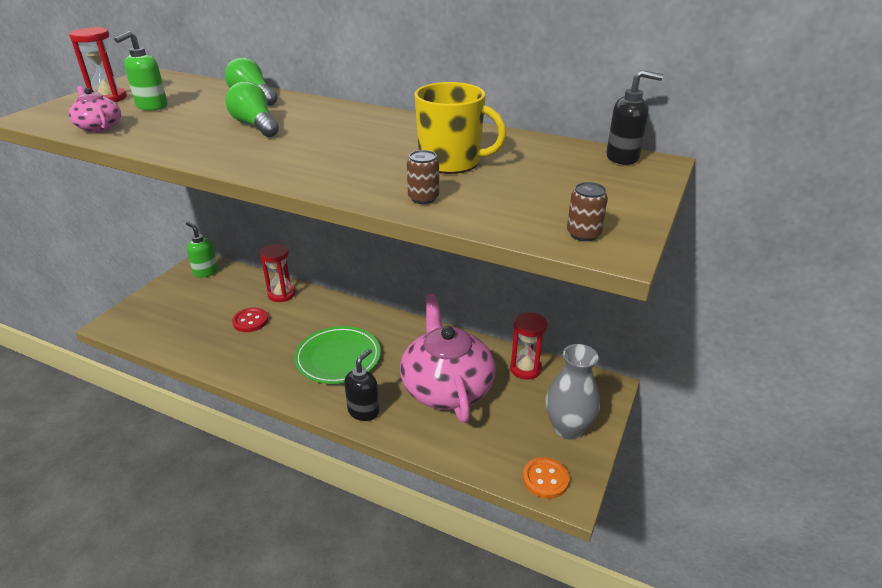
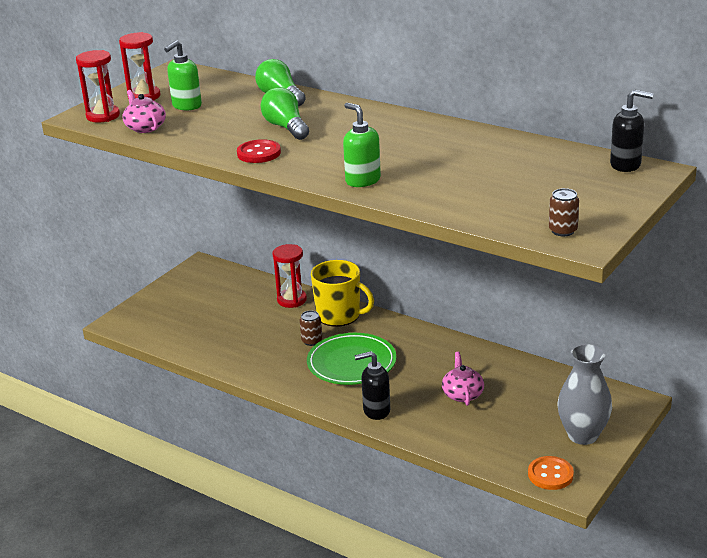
camera: 10 degrees right, 5 degrees down
(206, 272) = (209, 274): green soap dispenser -> green soap dispenser (362, 180)
(250, 321) = (260, 325): red button -> red button (259, 153)
(363, 411) = (376, 411): black soap dispenser -> black soap dispenser turned 135 degrees counterclockwise
(423, 198) = (434, 198): brown can -> brown can (312, 341)
(446, 387) = (462, 394): pink teapot -> pink teapot, size x0.44
(451, 162) = (464, 167): yellow mug -> yellow mug (339, 315)
(525, 369) = (549, 381): red hourglass -> red hourglass (103, 116)

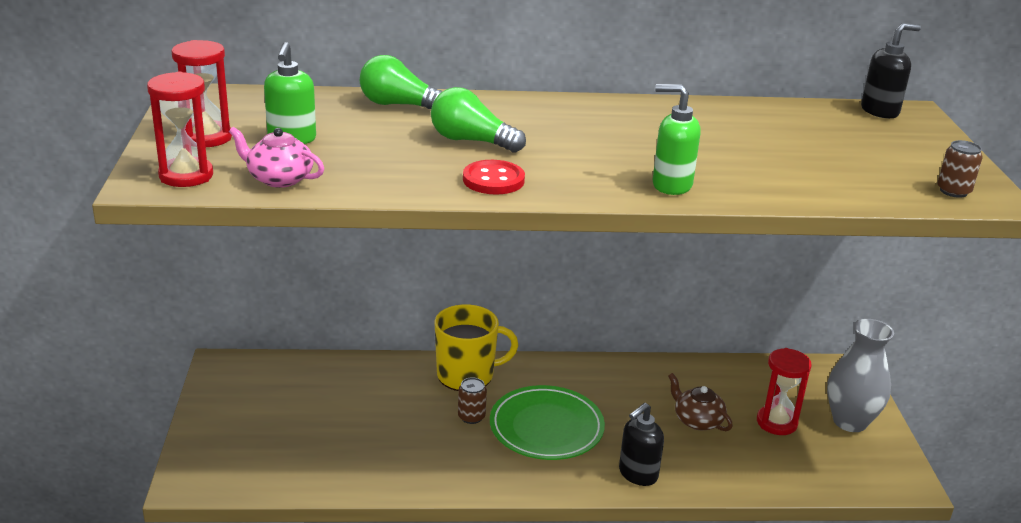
camera: 40 degrees left, 0 degrees up
(292, 300) = (390, 374): red hourglass -> red hourglass (776, 422)
(462, 394) = (697, 420): pink teapot -> brown teapot
(550, 474) = (875, 475): orange button -> none

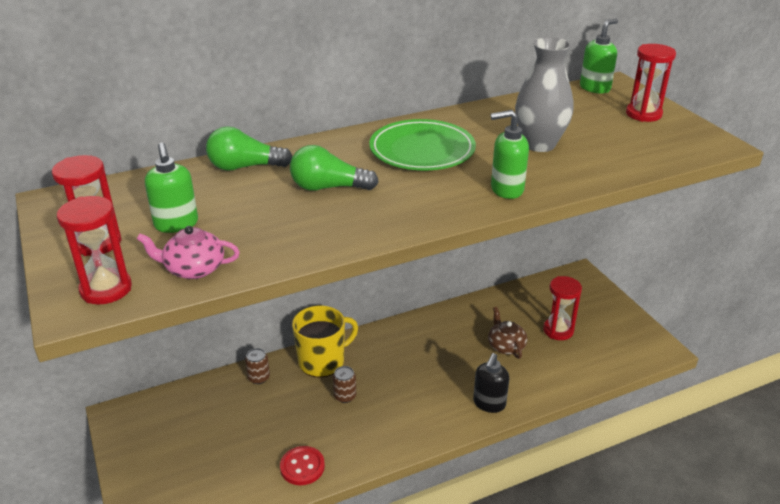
camera: 20 degrees left, 5 degrees up
(493, 180) = (372, 221): red button -> red button (302, 467)
(546, 427) = (405, 387): green plate -> green plate (422, 150)
(697, 420) = (506, 346): brown teapot -> brown teapot turned 45 degrees clockwise
(850, 421) = (603, 314): grey vase -> grey vase (539, 144)
(880, 111) = (595, 88): black soap dispenser -> green soap dispenser
(919, 149) = (643, 114): none -> red hourglass
(953, 191) = (690, 144): brown can -> brown can (259, 378)

